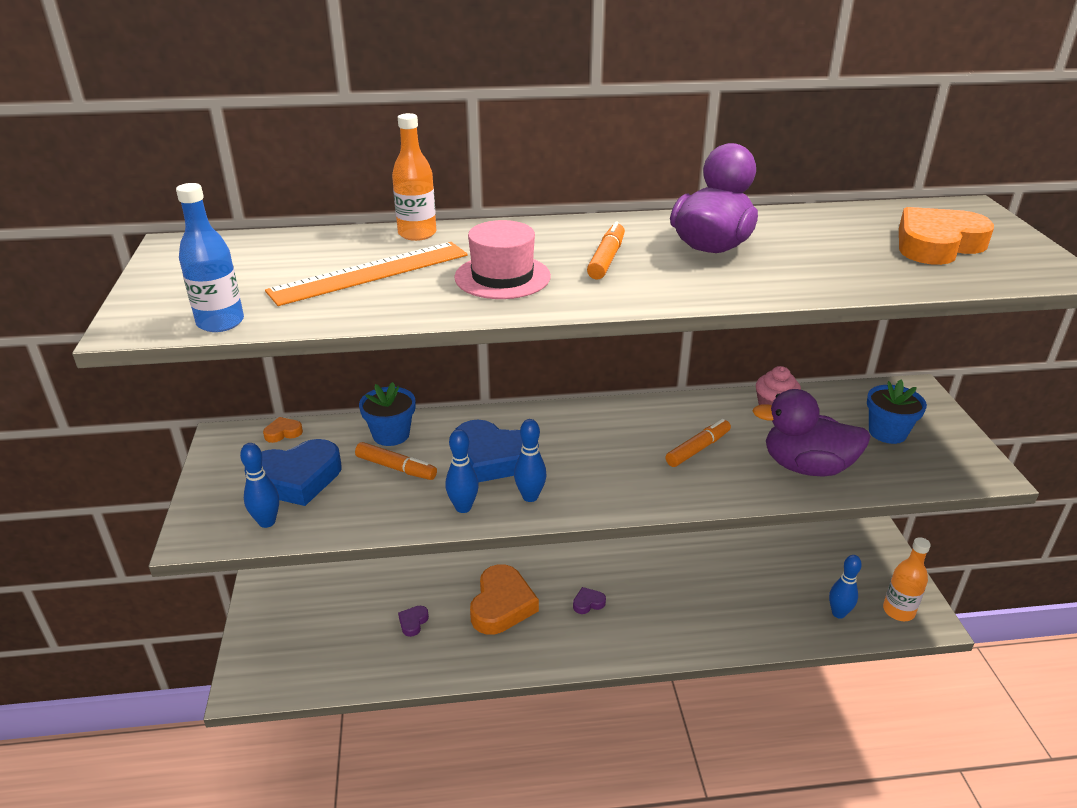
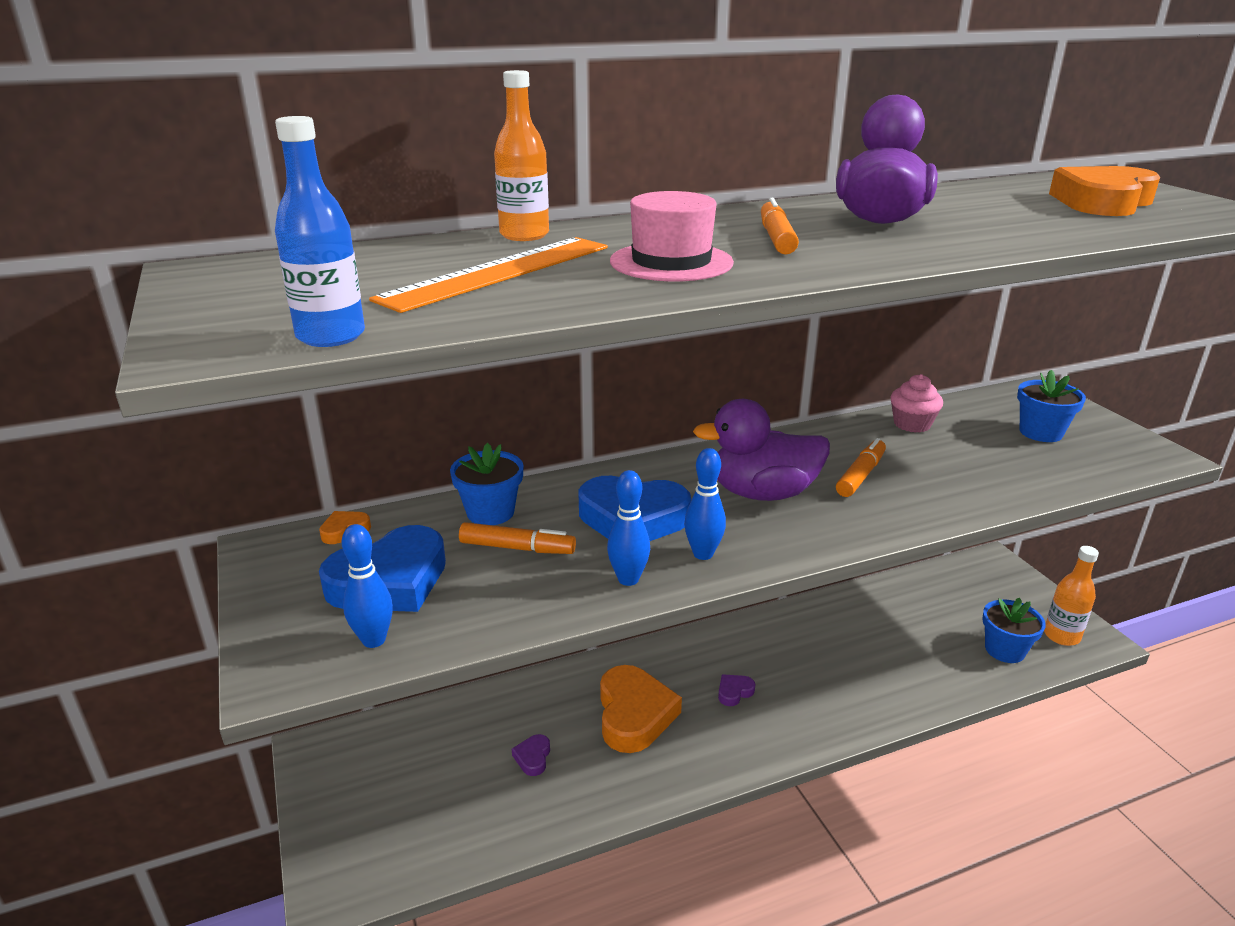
camera: 15 degrees left, 5 degrees down
(806, 467) = (985, 476): purple duck -> purple duck (762, 493)
(838, 613) = (1004, 650): blue bowling pin -> blue flower pot

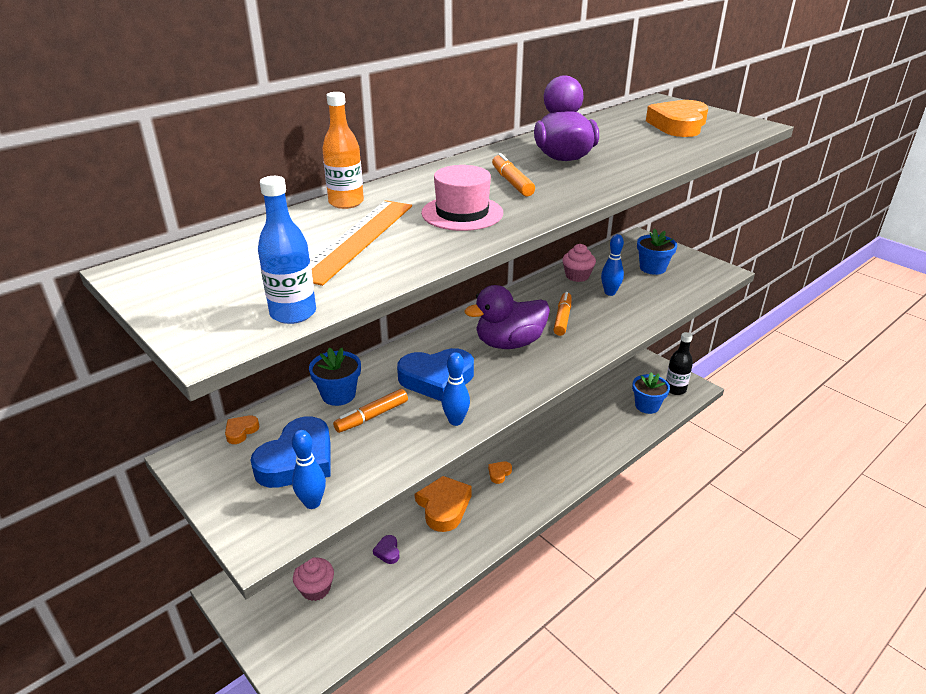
camera: 20 degrees left, 5 degrees up
(418, 780) = (316, 589): none -> pink cupcake
(517, 548) = (372, 416): orange marker -> orange marker turned 150 degrees clockwise
(703, 554) = (493, 393): blue bowling pin -> blue bowling pin (610, 293)
(734, 692) = (499, 473): purple heart -> orange heart
(1061, 636) = (675, 389): orange bottle -> black bottle

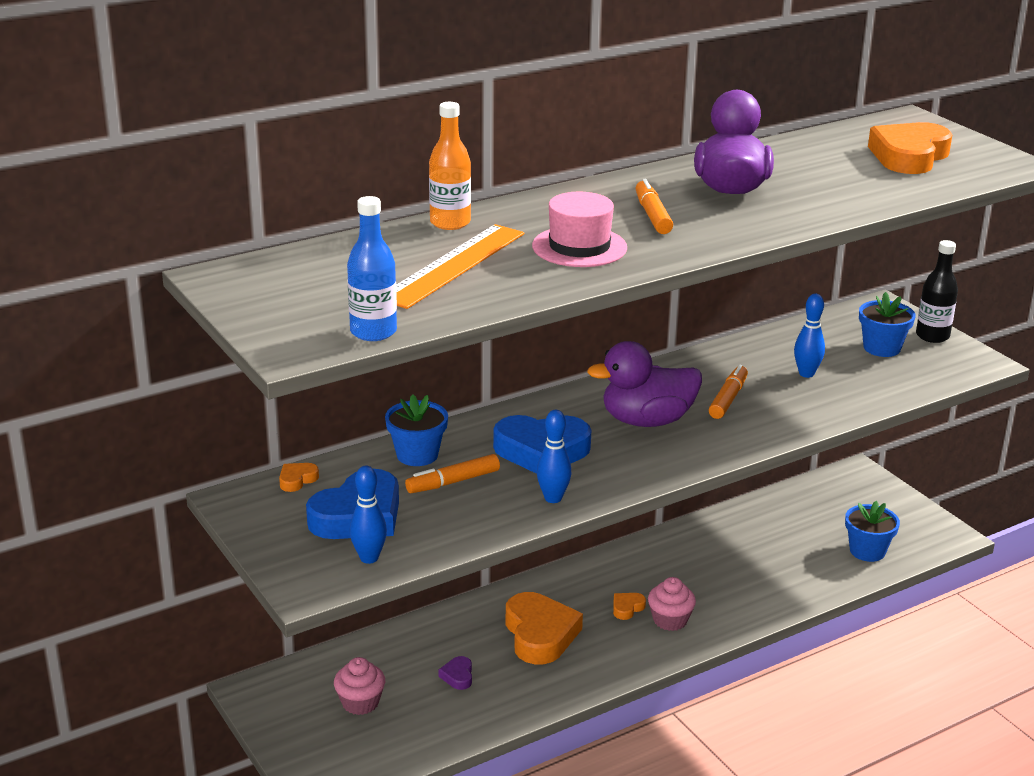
camera: 10 degrees right, 5 degrees down
(577, 276) = (769, 348): pink cupcake -> pink cupcake (670, 620)
(675, 389) = (918, 534): black bottle -> black bottle (932, 336)

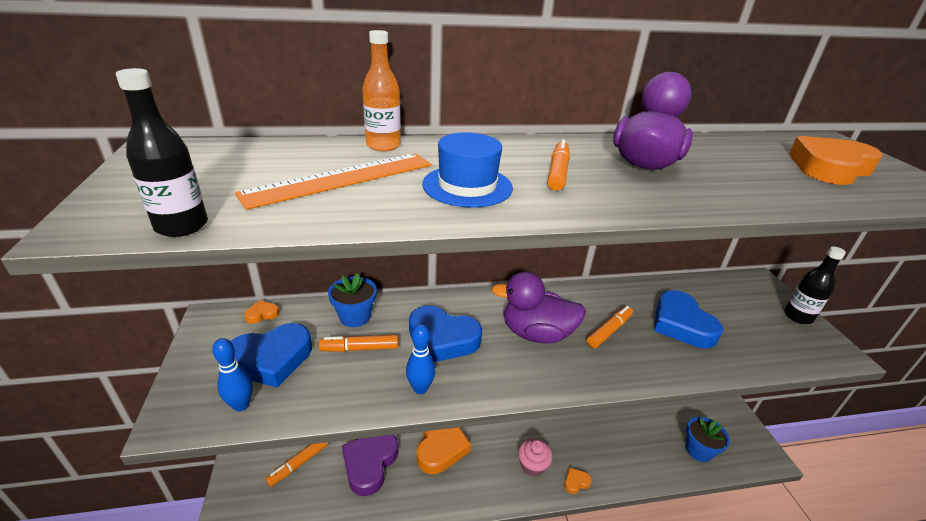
camera: 20 degrees right, 5 degrees up
(360, 703) = (298, 464): pink cupcake -> orange marker
(373, 332) = (182, 226): blue bottle -> black bottle
(458, 676) = (370, 464): purple heart -> purple heart, size x2.31
(579, 247) = (467, 186): pink hat -> blue hat
(627, 608) = (508, 444): orange heart -> orange heart (576, 482)
(806, 374) = (681, 324): blue bowling pin -> blue heart
(881, 348) = (751, 317): blue flower pot -> none

